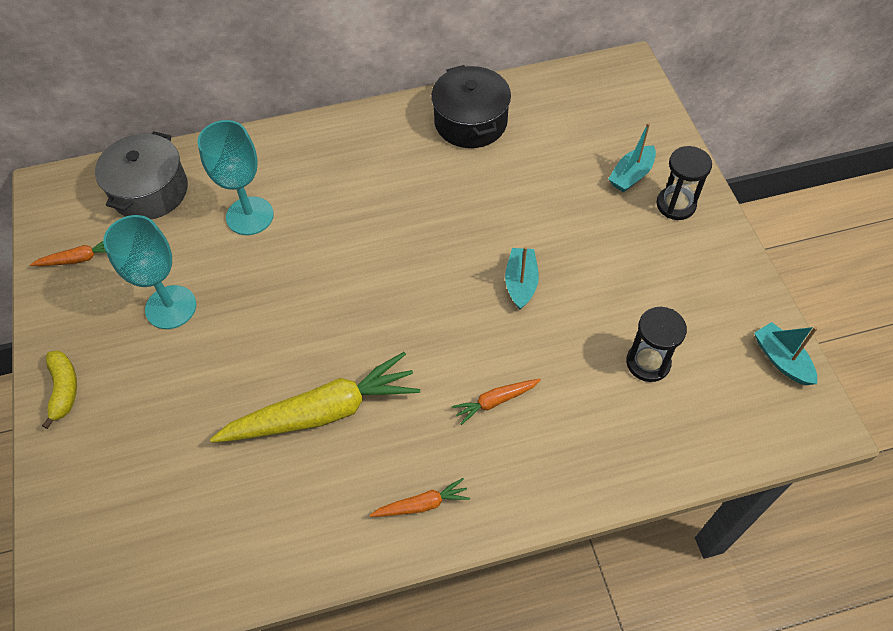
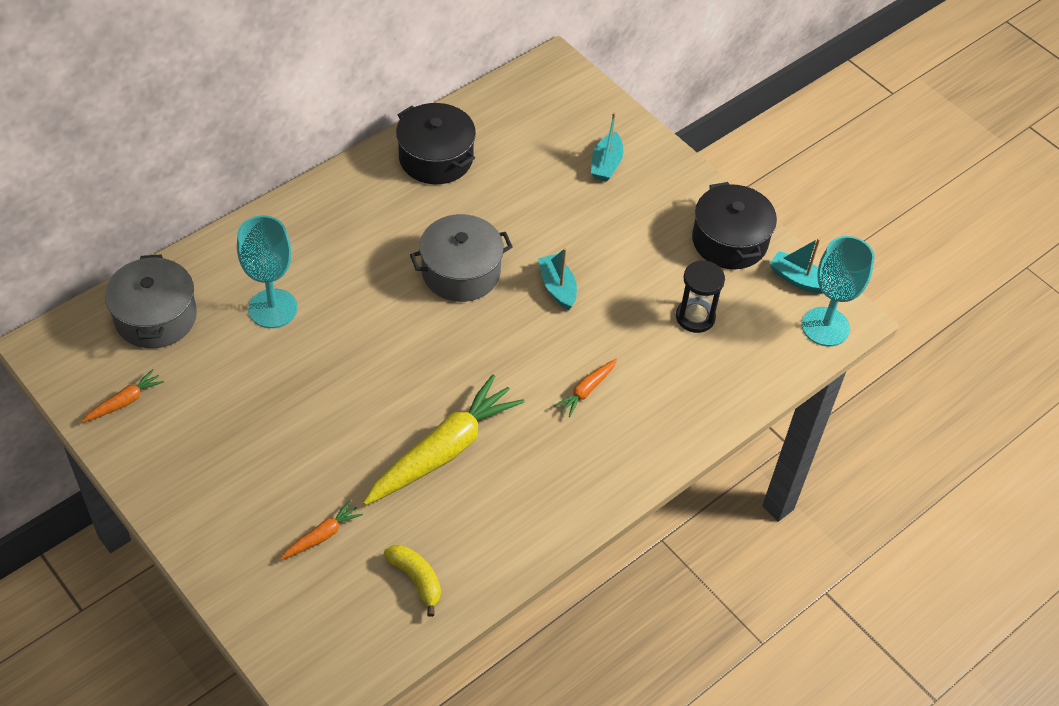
camera: 30 degrees left, 5 degrees down
(64, 389) = (190, 517): yellow banana -> yellow banana (416, 579)
(171, 307) = (247, 413): turquoise goblet -> turquoise goblet (825, 327)
(422, 504) = (569, 490): orange carrot -> orange carrot (322, 536)
(436, 237) = (461, 272): none -> grey pot
(676, 205) = (656, 179): black hourglass -> none
(724, 293) = (729, 241): none -> black pot

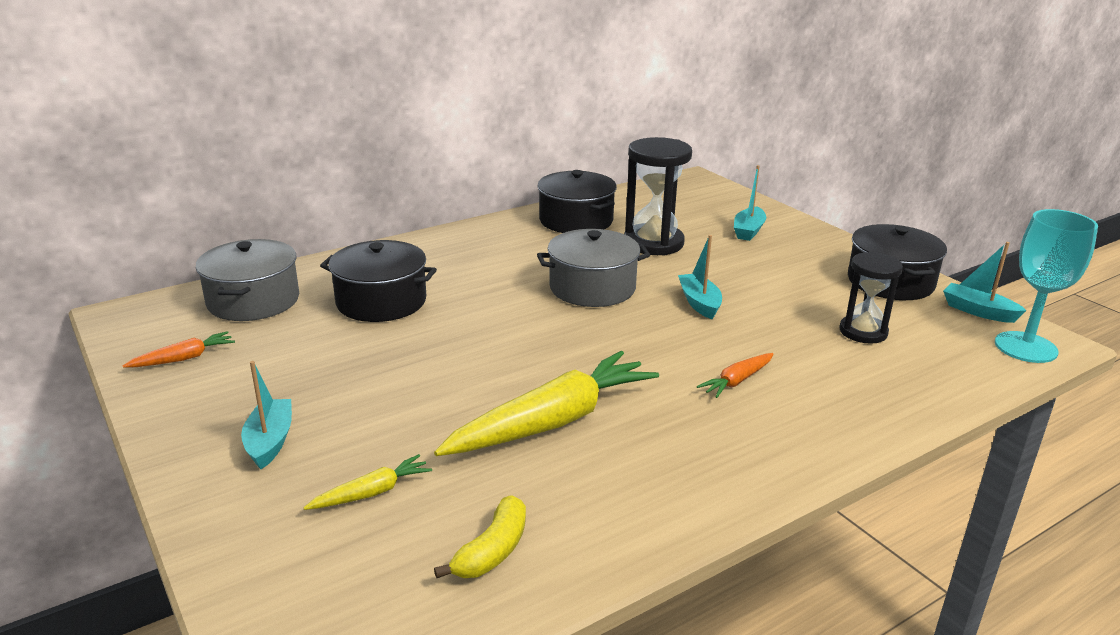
camera: 10 degrees right, 25 degrees down
(231, 492) = (270, 441): none -> turquoise boat
(273, 308) = (381, 301): turquoise goblet -> black pot
(322, 536) = (372, 492): orange carrot -> yellow carrot
(416, 579) = (492, 551): yellow banana -> yellow banana turned 60 degrees clockwise
(514, 193) = (653, 243): none -> black hourglass

